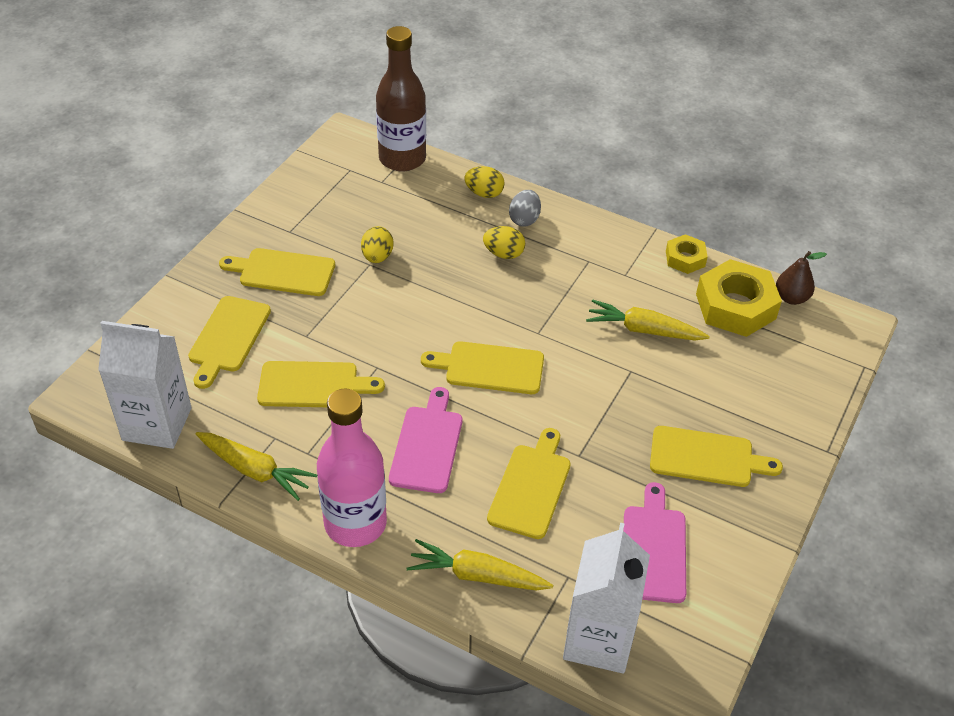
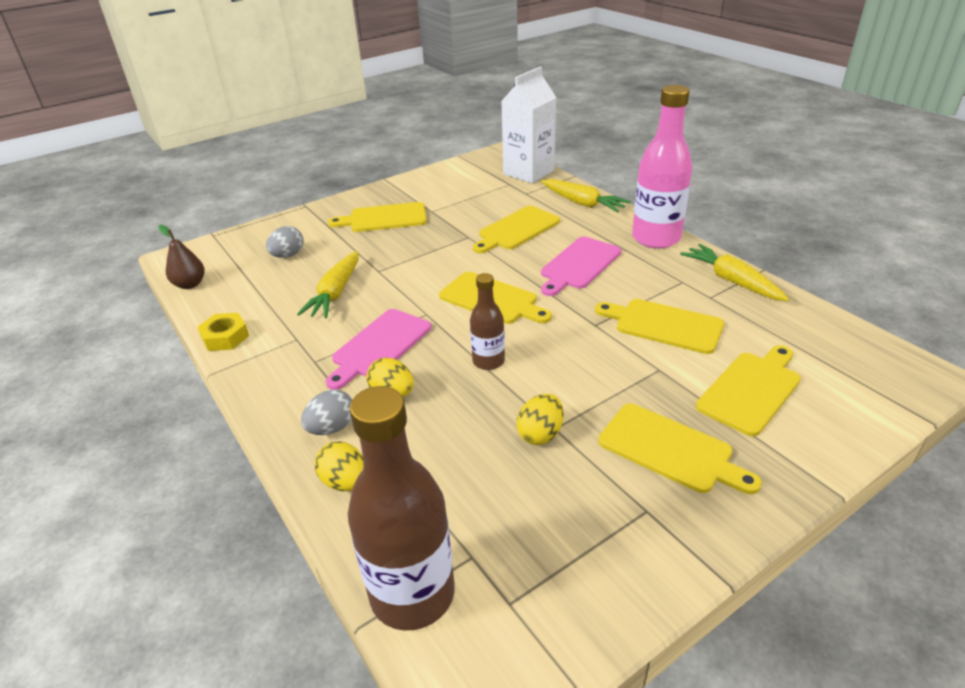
camera: 150 degrees left, 10 degrees down
(157, 424) = (829, 331): white carton -> none
(450, 301) = (488, 361): none -> brown bottle
(644, 330) = (335, 293): yellow carrot -> yellow carrot turned 60 degrees clockwise
(653, 549) = (464, 193): pink cutting board -> pink cutting board (379, 346)
(706, 457) = (384, 218): yellow cutting board -> yellow cutting board turned 45 degrees counterclockwise
(735, 306) = (241, 290): yellow nut -> none
(746, 362) = (288, 255): none -> grey egg

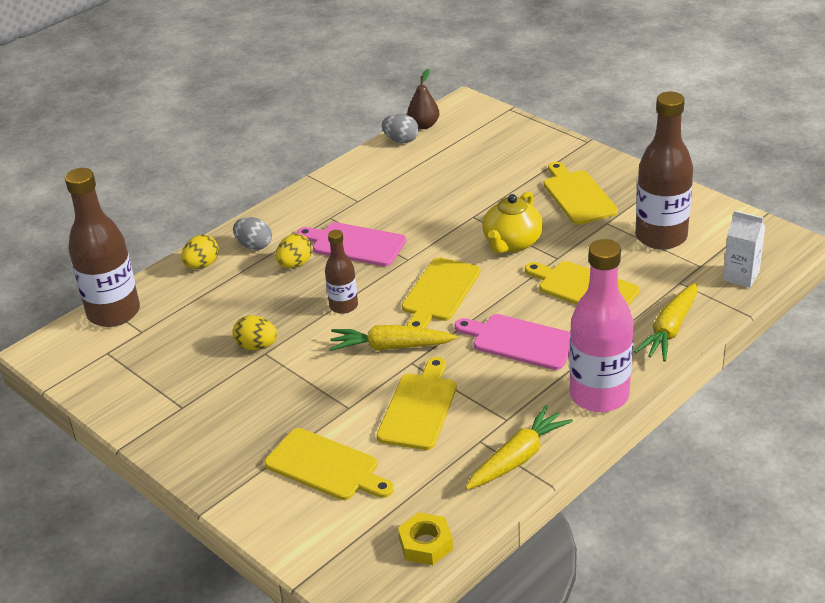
camera: 80 degrees right, 0 degrees up
(225, 337) = (353, 167): yellow nut -> yellow nut (426, 544)
(288, 255) = (485, 159): grey egg -> grey egg (401, 140)
(335, 293) = (428, 202): yellow carrot -> yellow carrot (391, 347)
(435, 255) = (512, 243): none -> yellow teapot
(465, 193) = (661, 237): none -> brown bottle
(528, 172) = (741, 276): white carton -> white carton, size x0.57
(670, 450) = (244, 417): yellow cutting board -> none

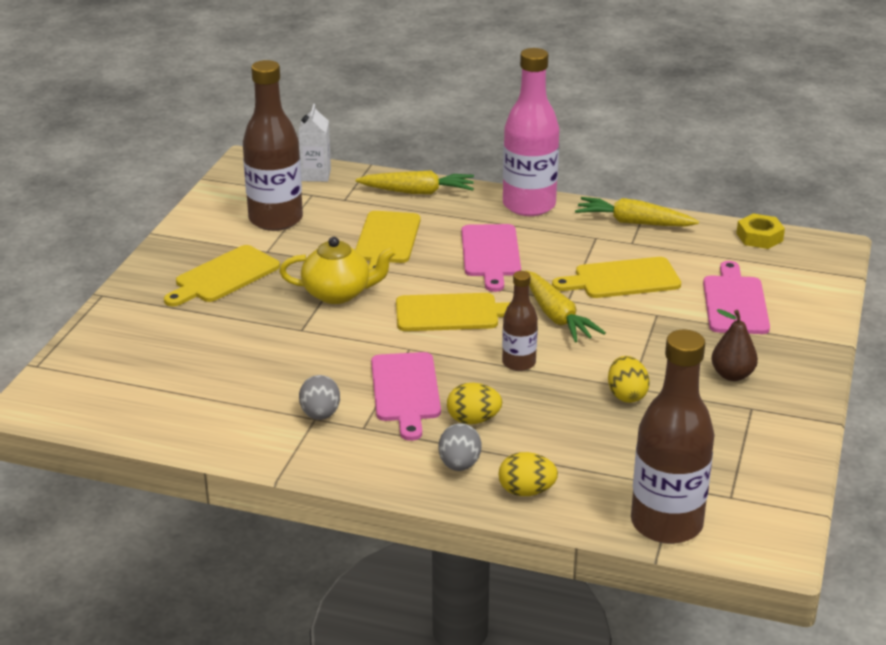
camera: 120 degrees left, 5 degrees down
(326, 466) = (734, 302): yellow cutting board -> pink cutting board
(401, 140) = (152, 428): grey egg -> grey egg (320, 415)
(424, 125) = (104, 421): brown pear -> brown pear (732, 375)

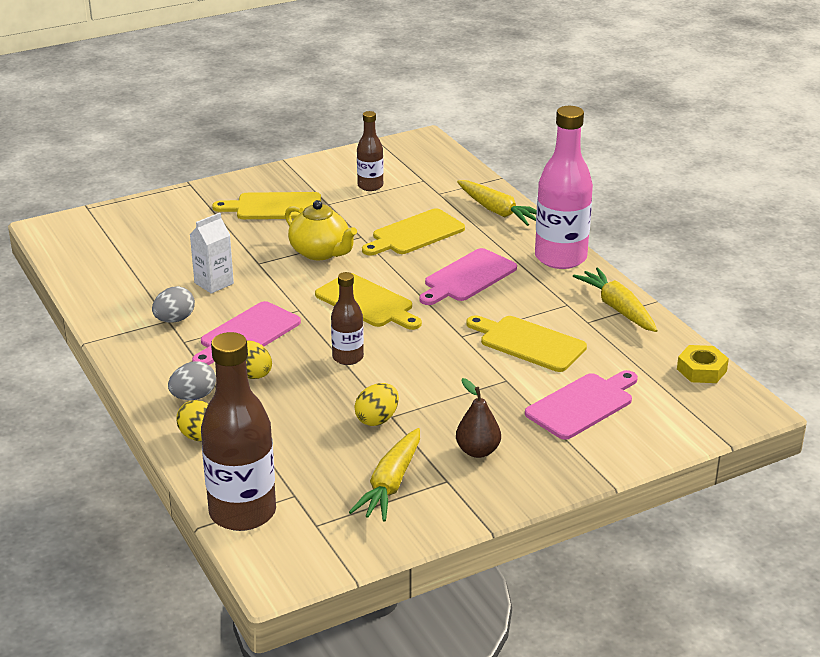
camera: 45 degrees right, 0 degrees up
(276, 219) = (370, 186): brown bottle -> brown bottle, size x0.54
(316, 175) = (450, 168): white carton -> white carton (214, 283)
(556, 316) = (431, 342): yellow carrot -> yellow carrot (390, 484)

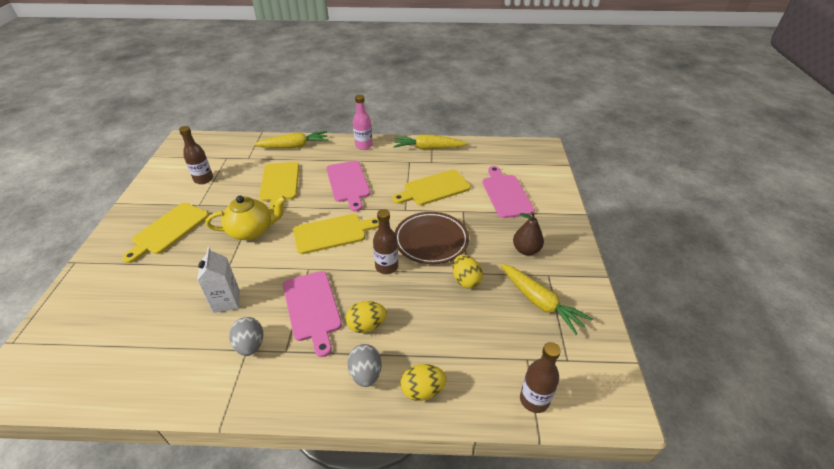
camera: 60 degrees left, 10 degrees up
(242, 512) = (534, 400): brown bottle -> brown bottle, size x0.54
(422, 373) = (431, 240): none -> brown plate
(560, 258) = (364, 146): pink bottle -> pink bottle, size x0.54
(701, 370) = (502, 147): yellow nut -> none

